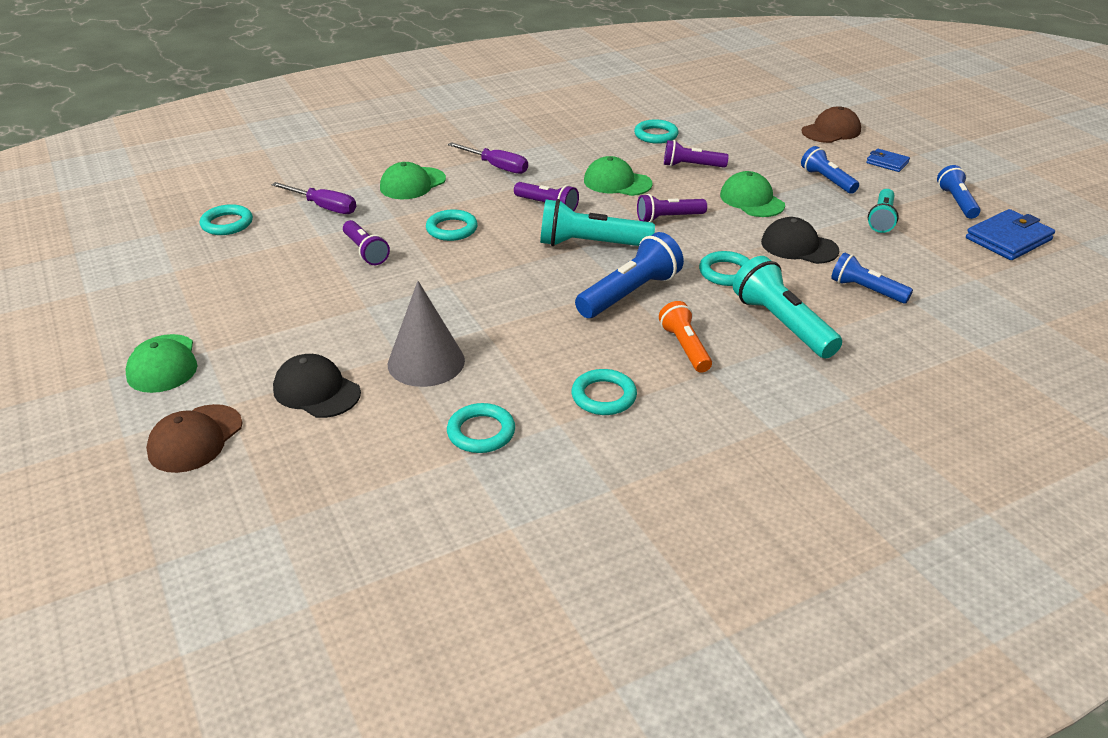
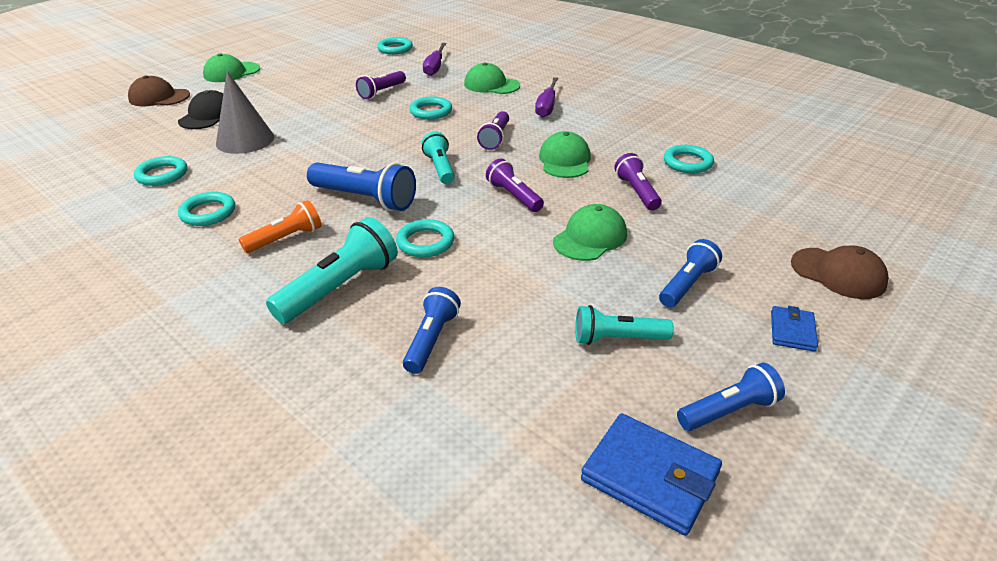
camera: 70 degrees right, 0 degrees up
(591, 244) = (440, 168): turquoise flashlight -> turquoise flashlight, size x0.64
(799, 246) = (505, 281): black cap -> none

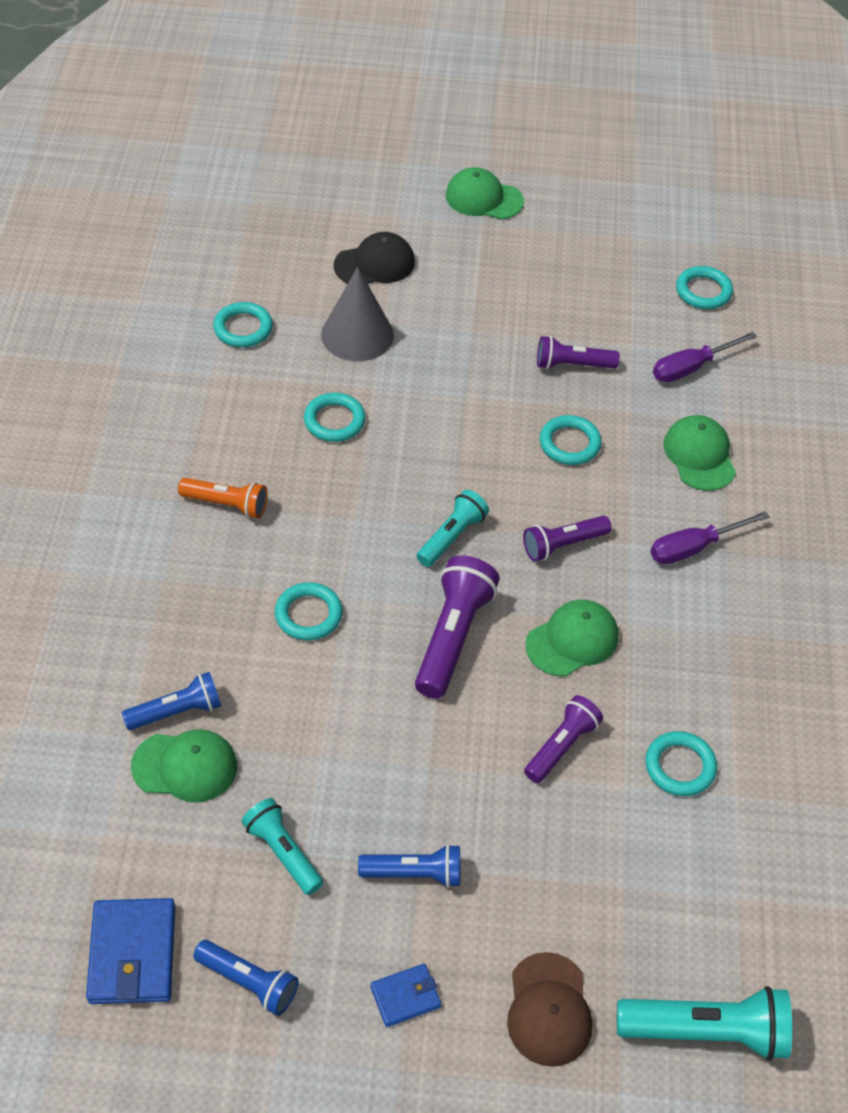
camera: 50 degrees right, 15 degrees up
(159, 97) = (372, 192): brown cap -> none
(208, 213) = (216, 415): turquoise ring -> turquoise ring (334, 421)
(340, 288) = (192, 598): turquoise flashlight -> turquoise flashlight (706, 1032)
(365, 199) = (339, 515): blue flashlight -> none
(514, 196) = (453, 637): purple flashlight -> purple flashlight, size x1.57
(590, 238) = (430, 748): green cap -> green cap (185, 766)

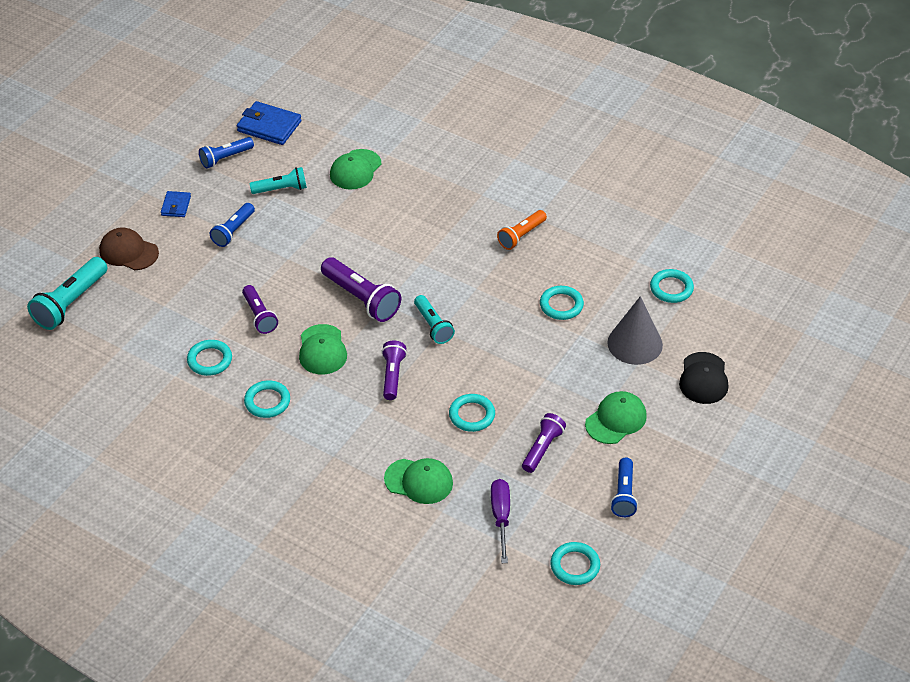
camera: 120 degrees right, 5 degrees down
(177, 711) = (390, 176): blue flashlight -> blue flashlight (624, 494)
(308, 614) = (418, 244): turquoise ring -> turquoise ring (267, 401)
(483, 198) = (749, 472): green cap -> green cap (616, 420)
(694, 548) = (347, 440): purple screwdriver -> none

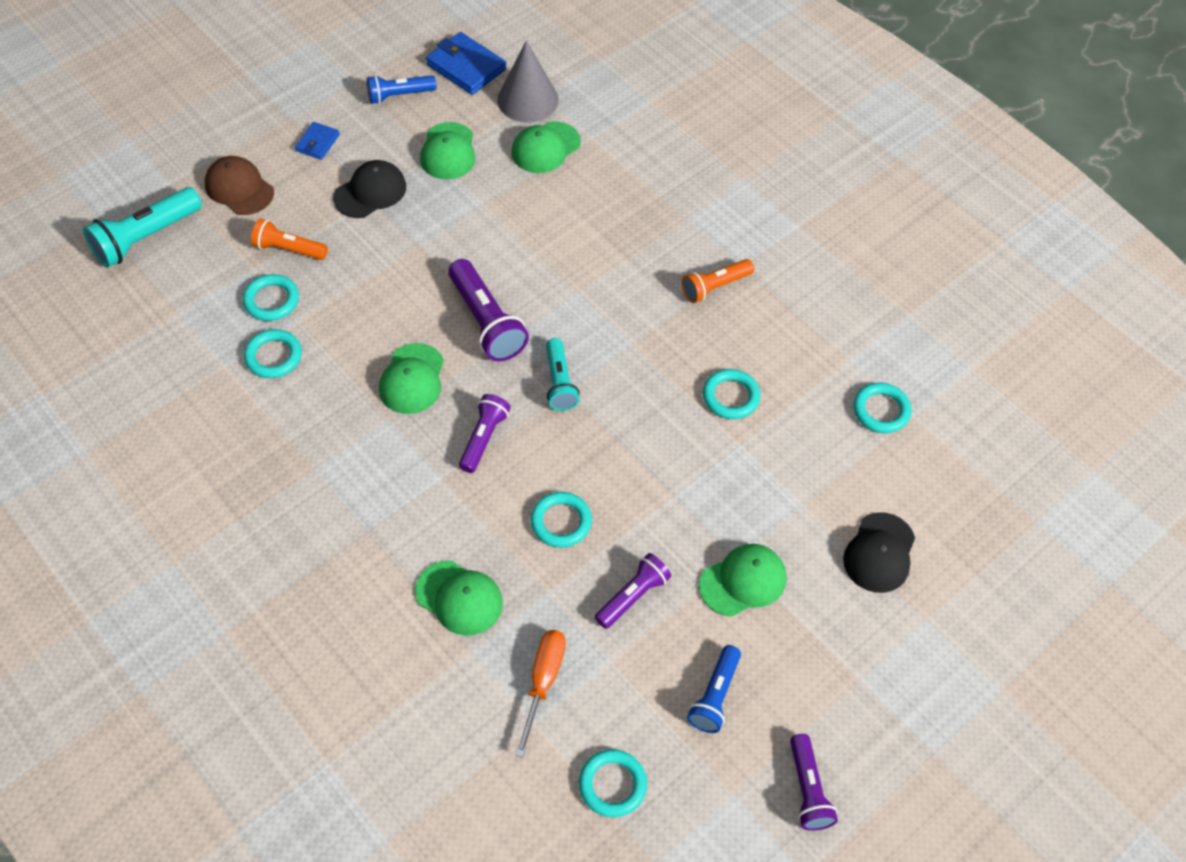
camera: 15 degrees right, 10 degrees up
(187, 285) = (289, 249): none -> orange flashlight
(233, 231) = (370, 192): blue flashlight -> black cap
(259, 316) = (356, 312): purple flashlight -> purple flashlight (808, 789)
(267, 401) = (318, 432): turquoise ring -> turquoise ring (271, 300)
(281, 189) = (448, 151): turquoise flashlight -> green cap
(501, 517) = (543, 682): purple screwdriver -> orange screwdriver
(635, 343) = (806, 477): grey cone -> grey cone (528, 100)

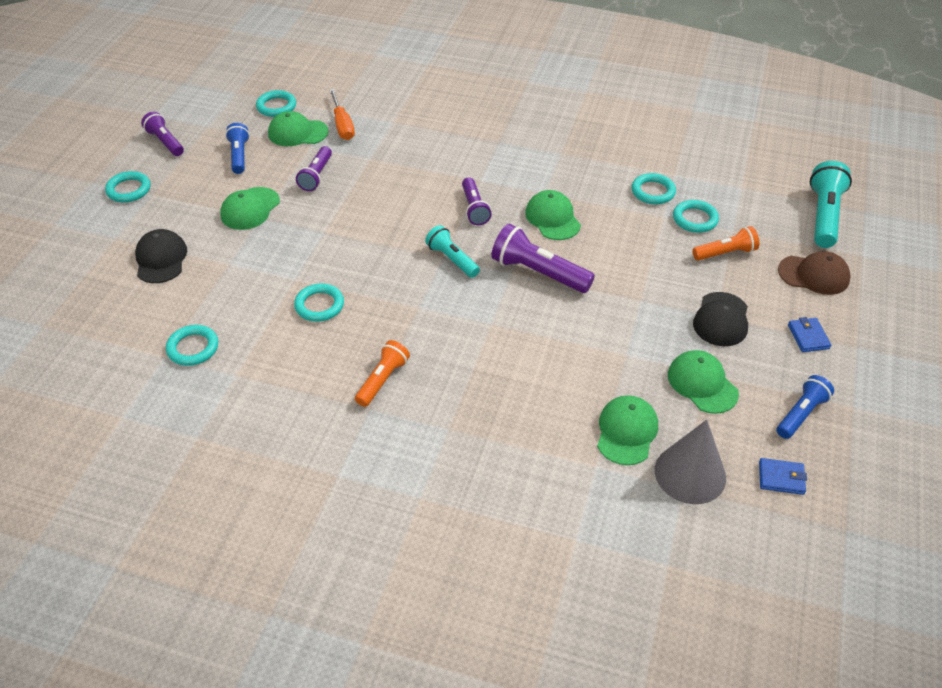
camera: 150 degrees right, 10 degrees down
(459, 598) = (418, 137): green cap -> green cap (297, 133)
(466, 67) = (781, 478): blue wallet -> blue wallet, size x0.57
(561, 522) = (388, 190): turquoise ring -> turquoise ring (129, 190)

